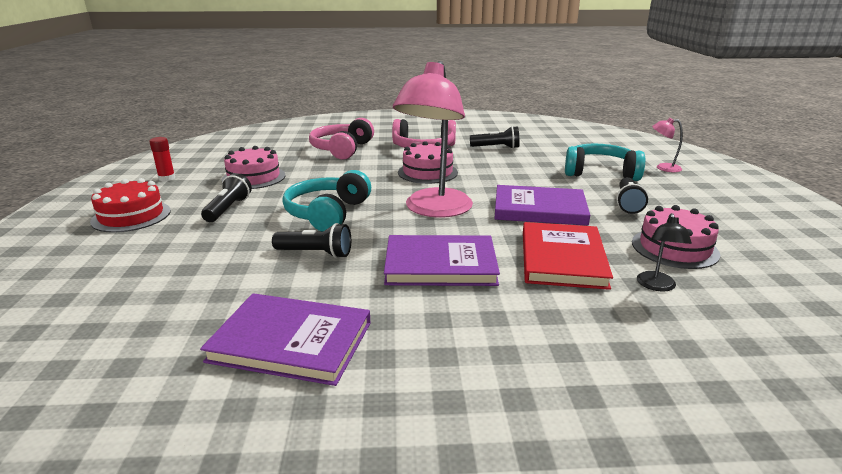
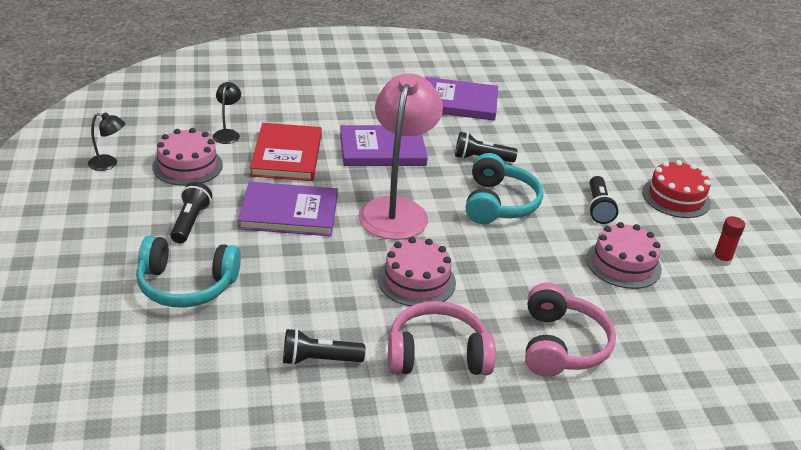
camera: 170 degrees right, 10 degrees up
(663, 168) = (88, 301): pink lamp -> none
(768, 250) = (108, 164): none -> black lamp

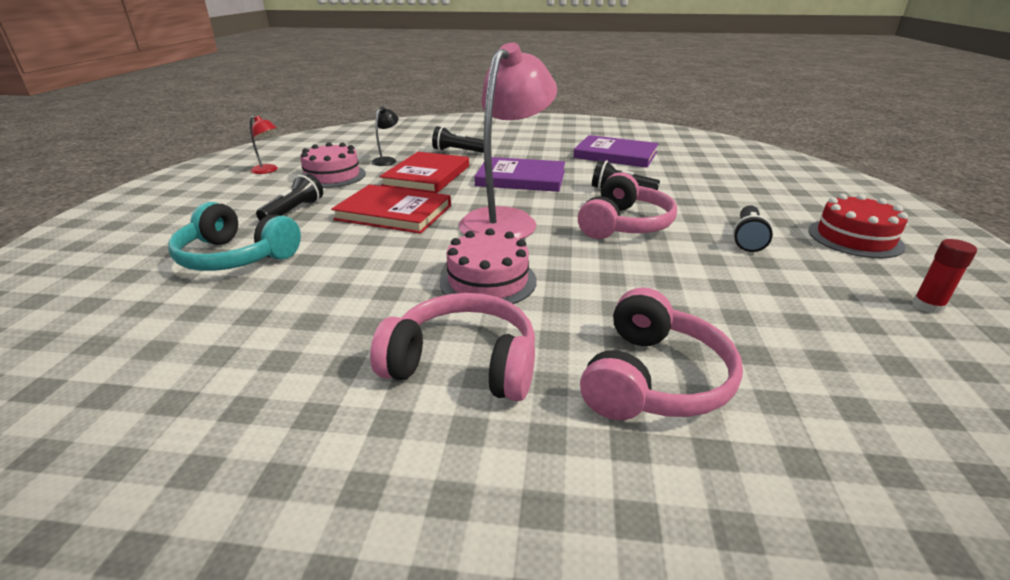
camera: 20 degrees right, 5 degrees down
(108, 164) = (268, 170): black lamp -> red lamp
(289, 213) = (393, 213): purple book -> red book
(319, 360) = (306, 347): black flashlight -> black flashlight (457, 151)
(498, 203) = (624, 224): turquoise headphones -> pink headphones
(623, 264) = (772, 294): pink cake -> none

